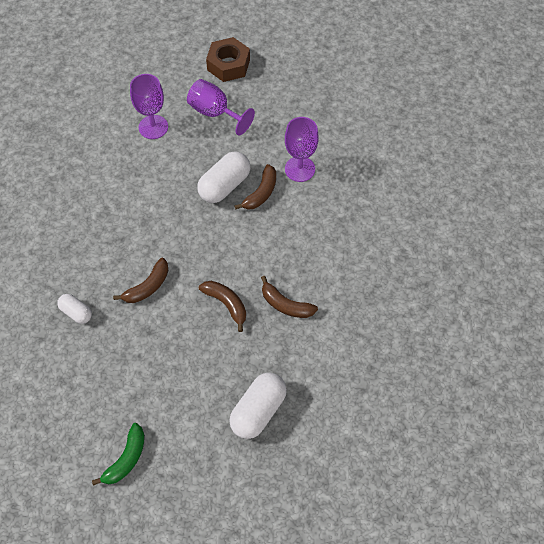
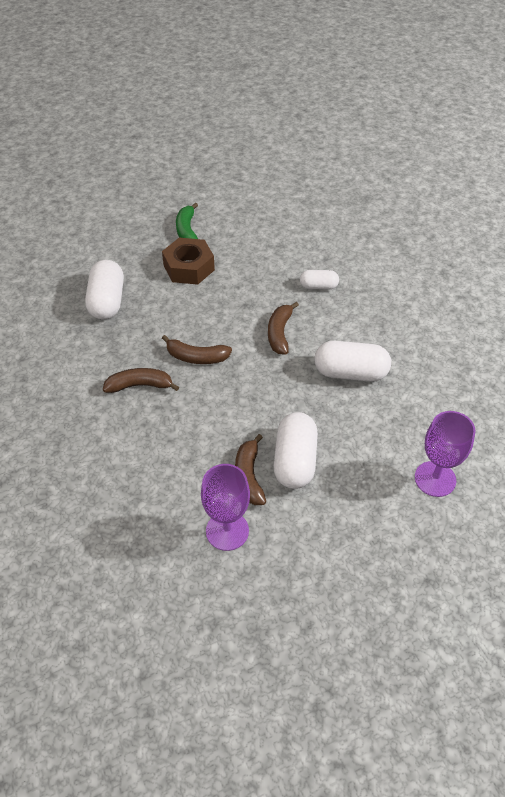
camera: 145 degrees right, 10 degrees down
(130, 222) = (350, 373): none -> white capsule
(215, 113) = (387, 541): purple goblet -> none
(228, 65) = (439, 626): brown nut -> brown nut (189, 267)

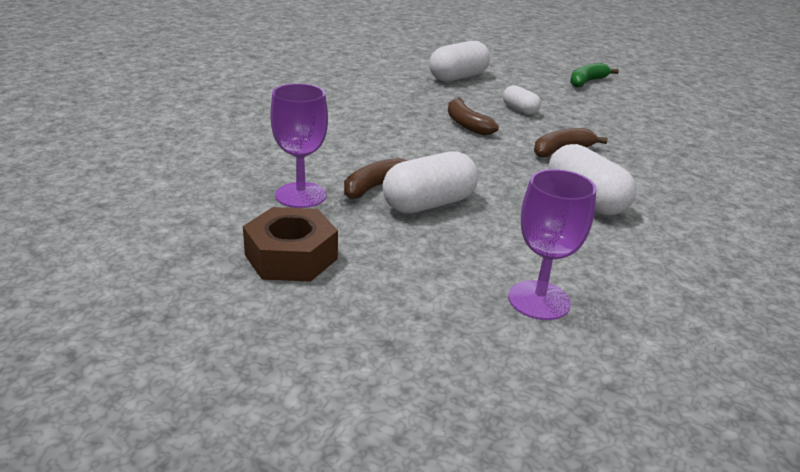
camera: 50 degrees right, 20 degrees down
(139, 385) = (398, 112): brown banana -> none
(189, 267) = (551, 93): brown nut -> brown nut (291, 257)
(318, 286) = (653, 151): white capsule -> white capsule (519, 110)

